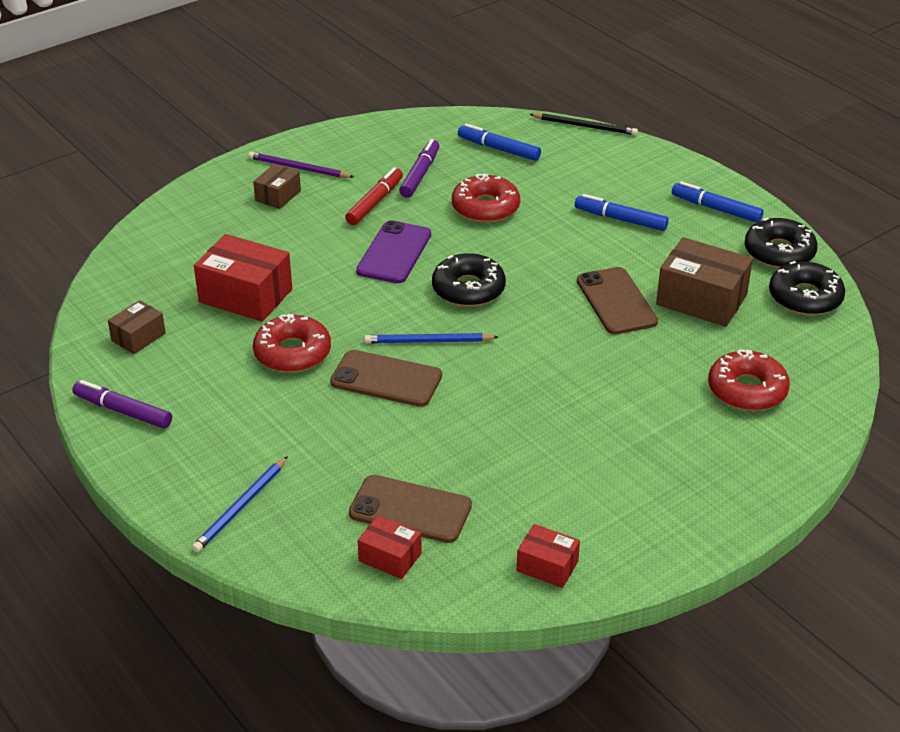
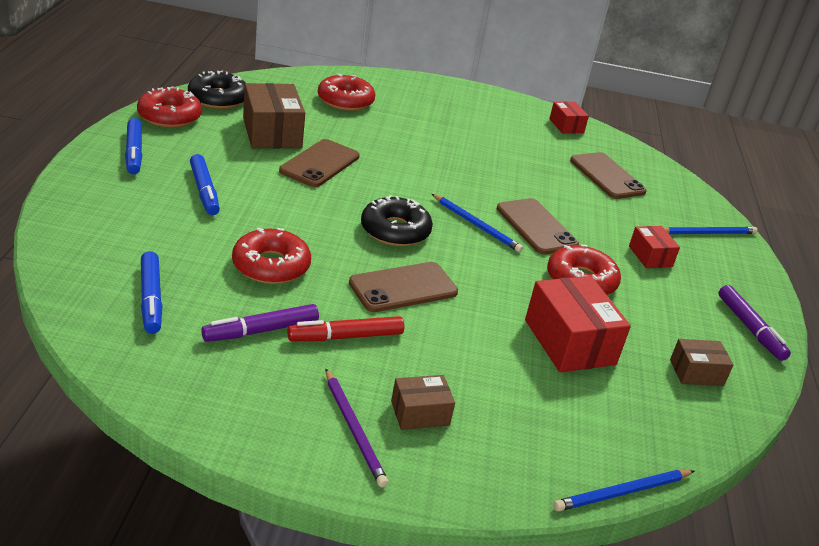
camera: 140 degrees left, 5 degrees down
(127, 231) = (622, 492): none -> blue pencil
(390, 557) = (642, 170): red box -> red box (650, 256)
(394, 253) = (403, 288): purple phone -> brown phone
(585, 126) = (41, 259): black pencil -> none
(779, 252) = (169, 116): black donut -> red donut

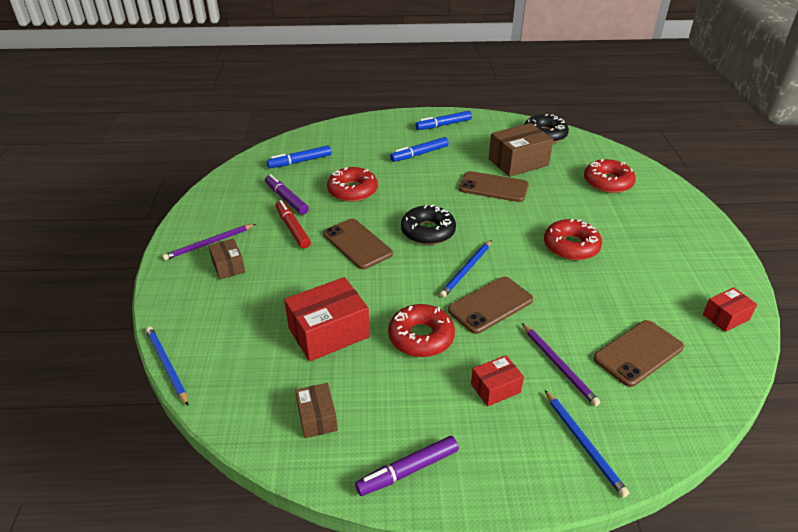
camera: 85 degrees right, 5 degrees up
(169, 116) = (500, 125): red donut -> red donut (571, 246)
(621, 216) = (558, 365): none -> purple pencil

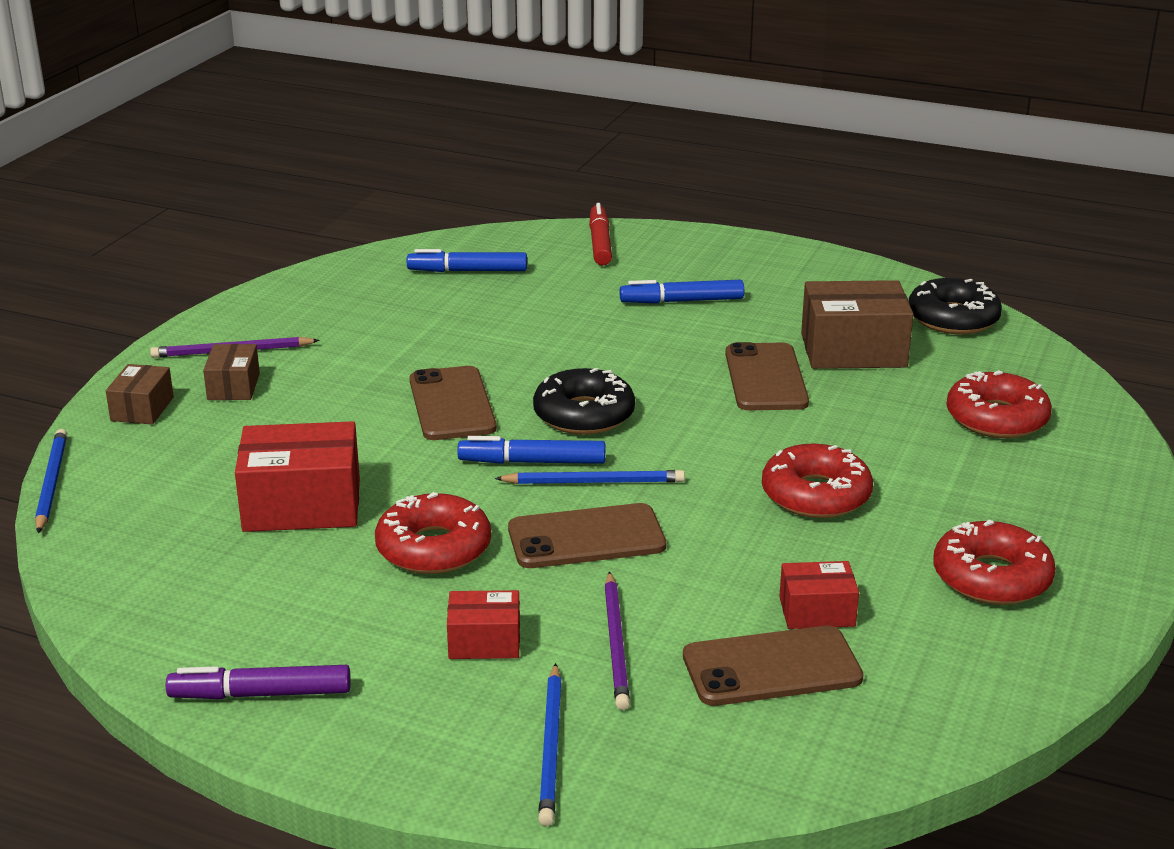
camera: 25 degrees right, 10 degrees down
(286, 199) = (398, 318): purple marker -> none
(292, 228) = (371, 360): red marker -> red marker (600, 243)
(317, 418) = (194, 598): brown box -> brown box (142, 409)
(352, 191) = (514, 330): red donut -> red donut (991, 577)
(443, 125) = (772, 265): blue marker -> blue marker (532, 462)
(466, 270) = (594, 482): blue pencil -> blue pencil turned 150 degrees counterclockwise
(493, 187) = (765, 378): brown phone -> brown phone turned 45 degrees clockwise
(725, 317) = (996, 666): red box -> red box (817, 611)

